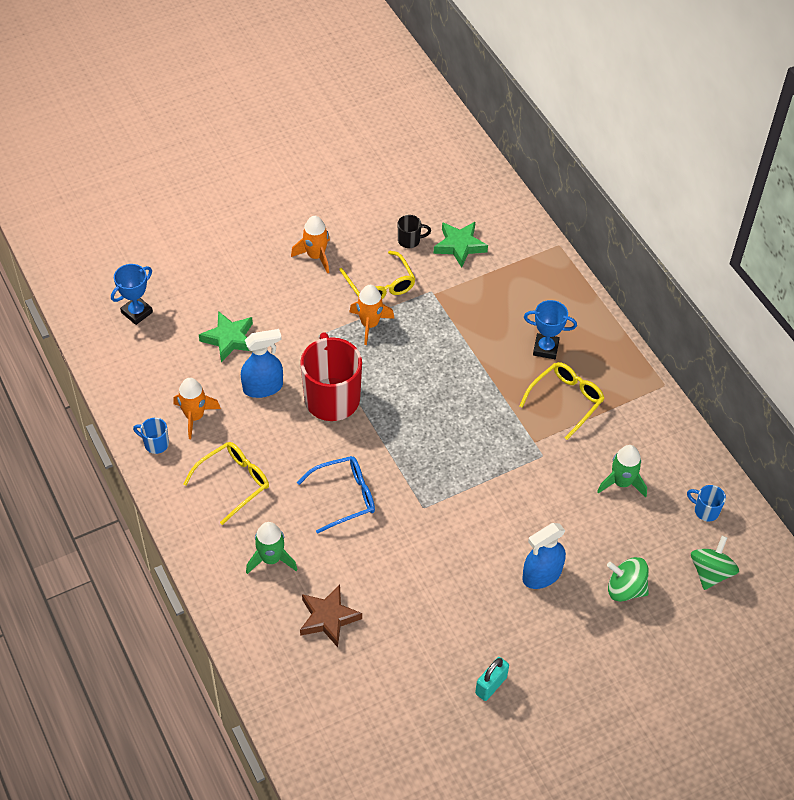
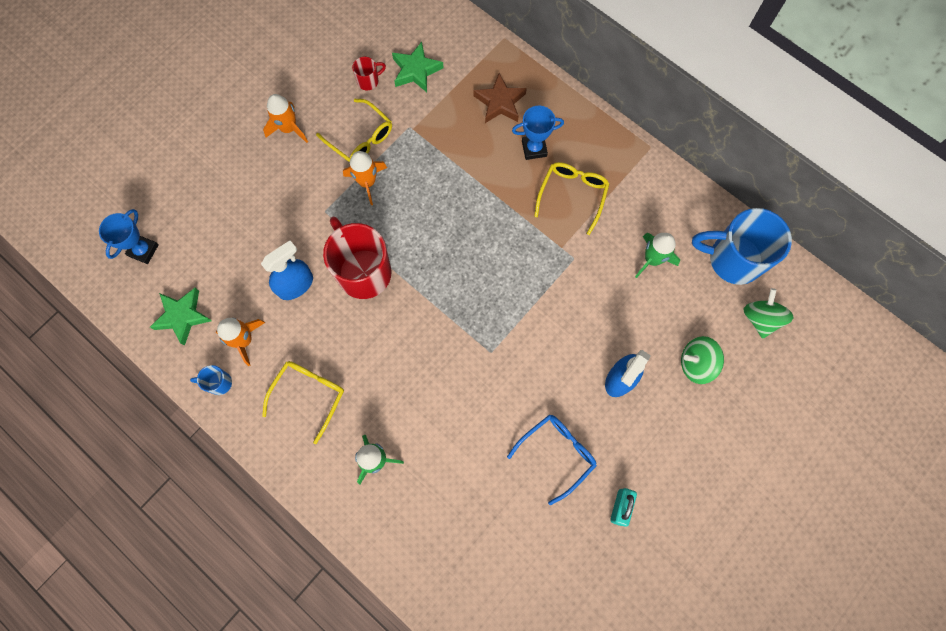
camera: 20 degrees left, 20 degrees up
(229, 339) = (243, 246): green star -> green star (182, 316)
(328, 618) = (451, 499): brown star -> brown star (500, 102)
(344, 497) = (416, 370): blue glasses -> blue glasses (557, 454)
(410, 240) = (368, 81): black mug -> red mug
(705, 510) = (733, 259): blue mug -> blue mug, size x2.33

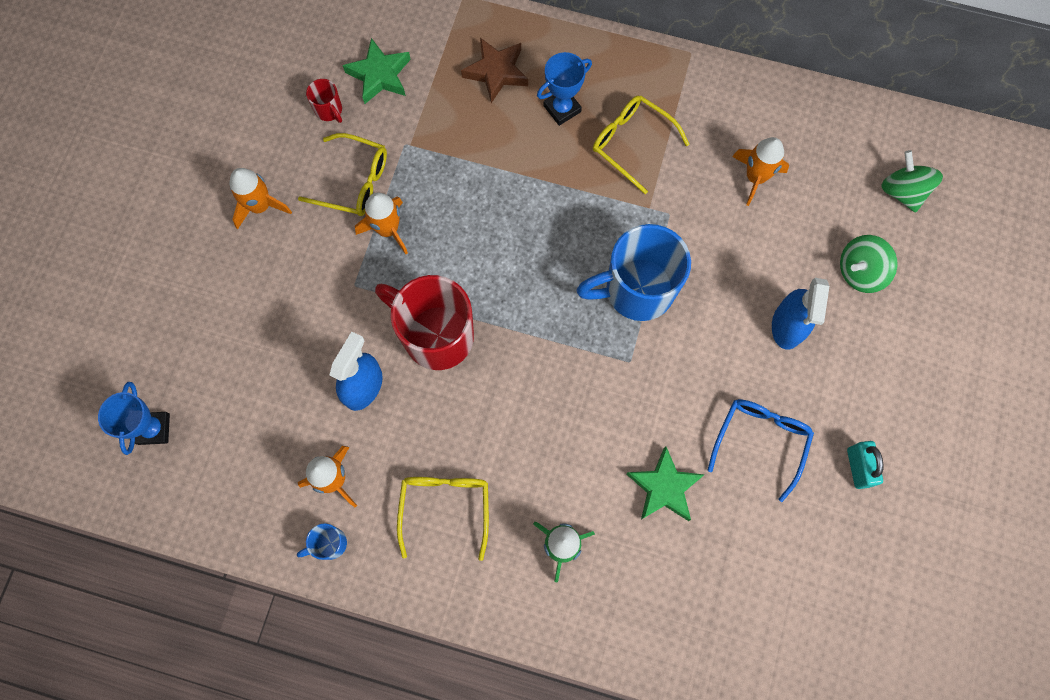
camera: 25 degrees left, 0 degrees up
(182, 316) = (244, 485): green star -> green star (664, 487)
(368, 81) = (329, 110): red mug -> red mug turned 105 degrees clockwise
(572, 195) = (632, 143): yellow glasses -> yellow glasses turned 45 degrees counterclockwise
(652, 259) = (755, 177): green rocket -> orange rocket
(733, 259) = (841, 139): blue mug -> blue mug (636, 290)

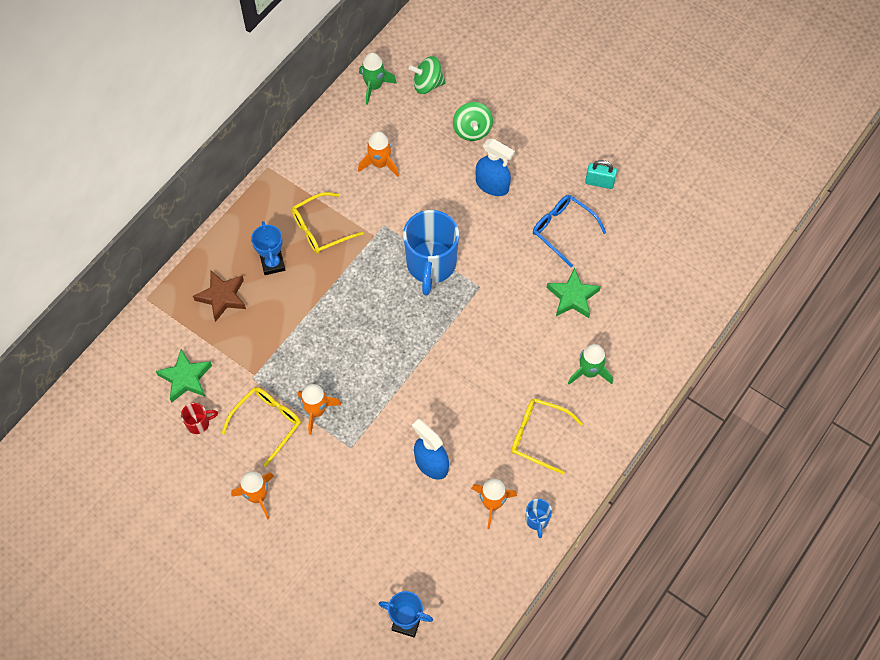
camera: 70 degrees left, 10 degrees down
(436, 335) = (412, 403): red mug -> none
(866, 129) = (374, 86): none -> green rocket

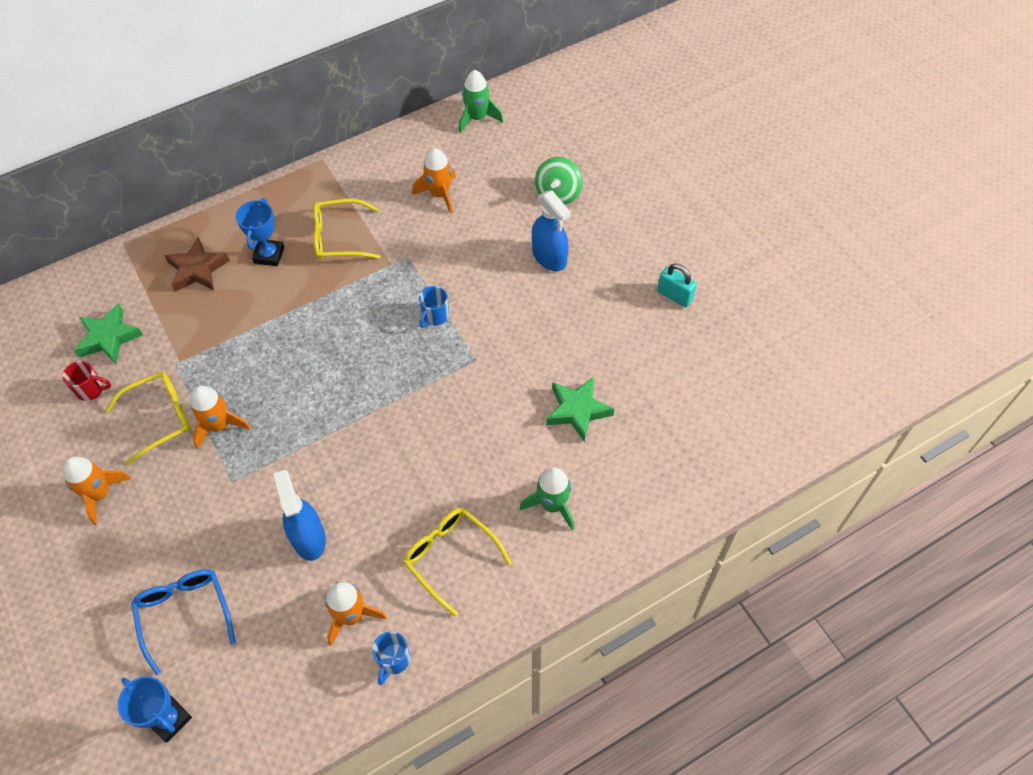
camera: 25 degrees right, 5 degrees down
(427, 84) = (535, 134): green spinning top -> none
(431, 265) = (435, 316): blue mug -> blue mug, size x0.43
(563, 230) = (605, 332): blue glasses -> blue glasses (185, 614)

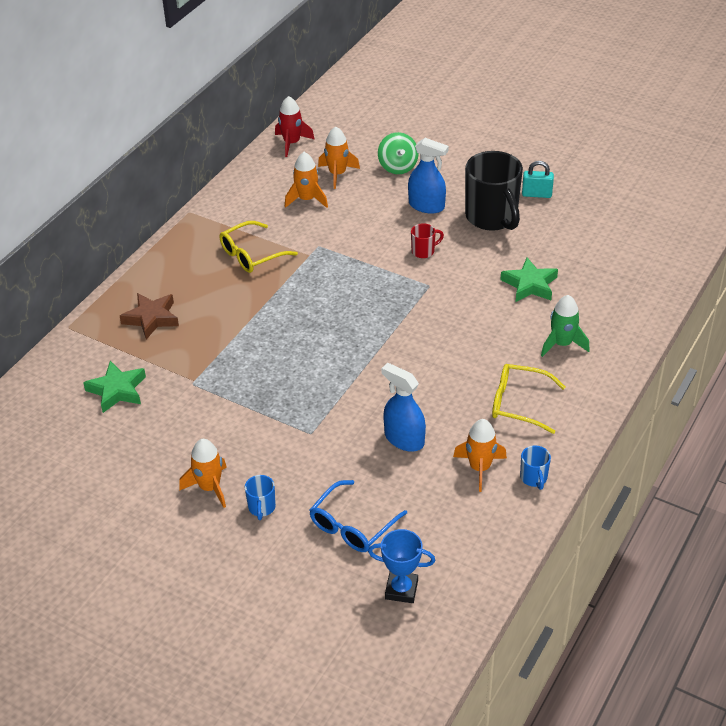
camera: 30 degrees left, 15 degrees down
(91, 390) = (135, 428): red mug -> red mug (424, 251)
(160, 418) = (213, 421): yellow glasses -> none
(185, 614) = (352, 525): blue glasses -> blue glasses turned 90 degrees counterclockwise
(219, 426) = (267, 405): orange rocket -> orange rocket (337, 174)
(269, 255) = (204, 287): blue trophy -> none
(435, 316) = (374, 272): blue mug -> blue mug (261, 508)
(477, 118) = (292, 143): green rocket -> red rocket
(604, 304) = (492, 217): none -> black mug

